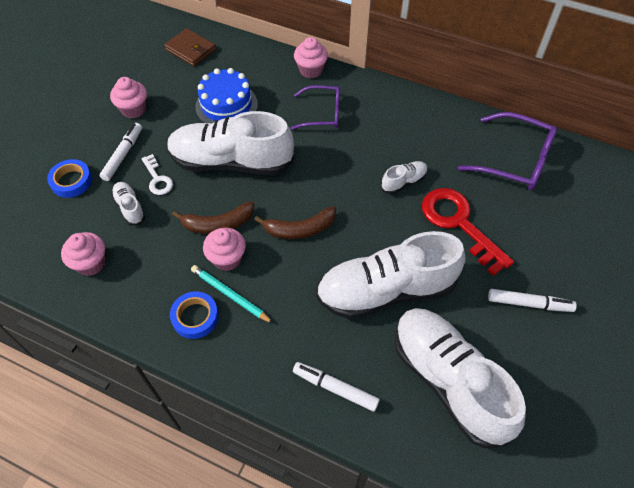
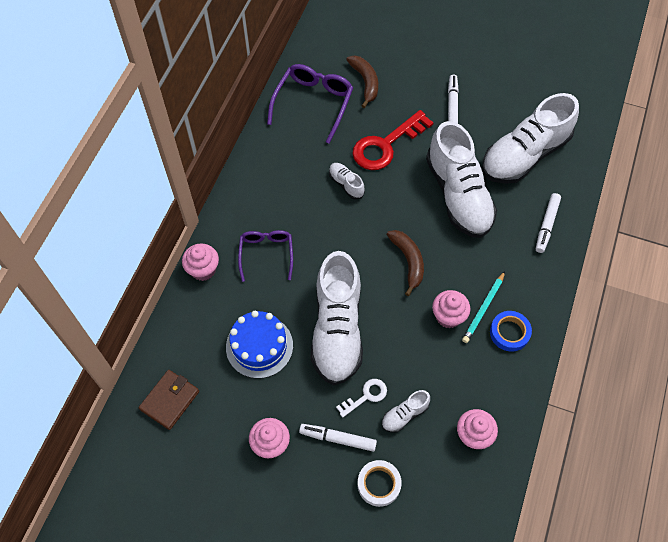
camera: 95 degrees left, 5 degrees up
(71, 181) = (379, 484): blue tape -> white tape
(218, 224) = (412, 330): brown banana -> brown banana (365, 82)

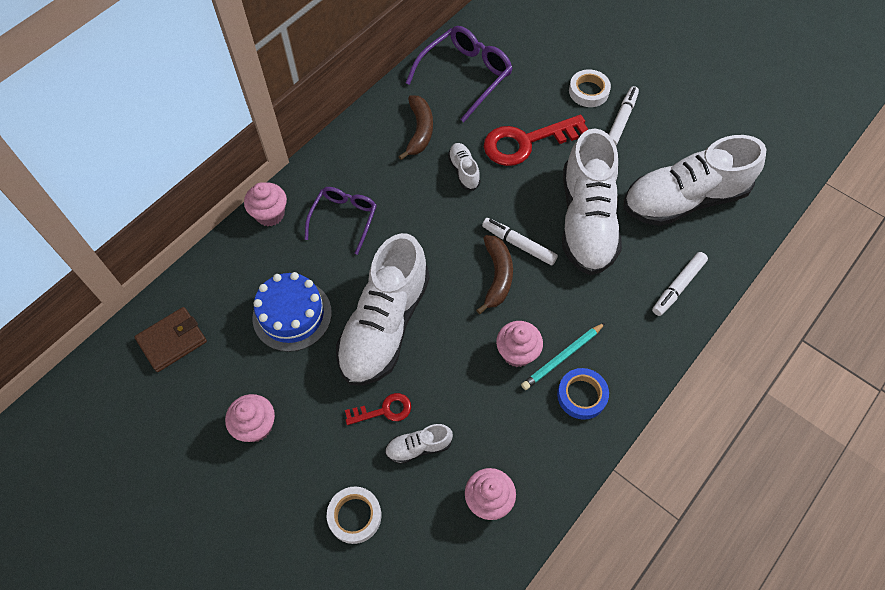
camera: 20 degrees right, 0 degrees up
(338, 439) = (332, 447): white marker -> white marker (519, 245)
(365, 82) = (532, 69): brown banana -> brown banana (419, 131)
(366, 396) = (384, 410): white key -> red key
(417, 88) = (588, 91): none -> white tape

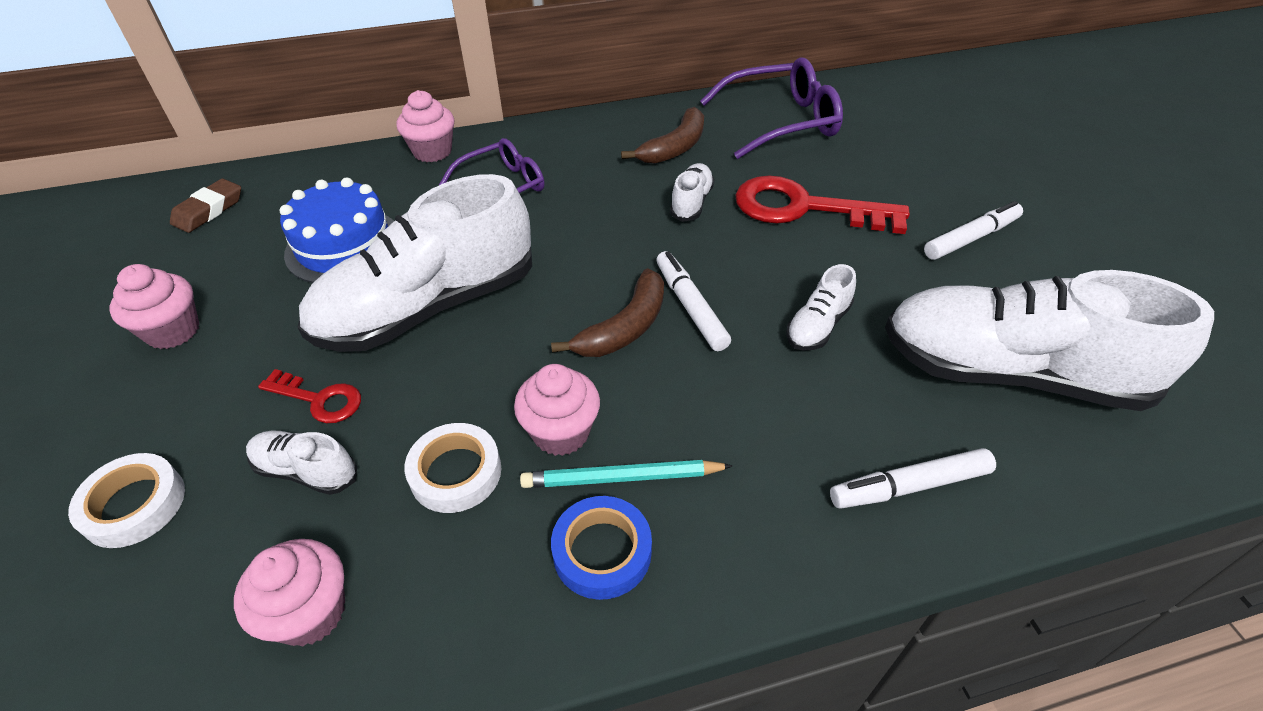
camera: 35 degrees right, 15 degrees down
(172, 341) = (209, 210): brown wallet -> brown eraser
(586, 221) = (817, 326): white shoe -> white shoe, size x0.42
(588, 91) = (942, 192): white tape -> white tape (456, 472)

